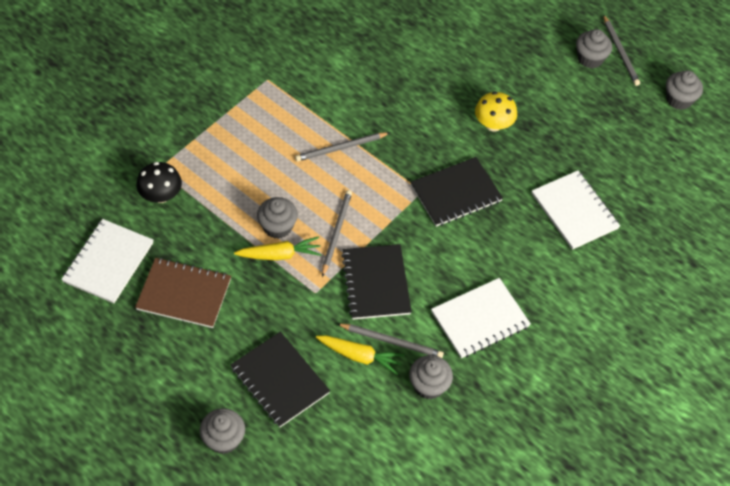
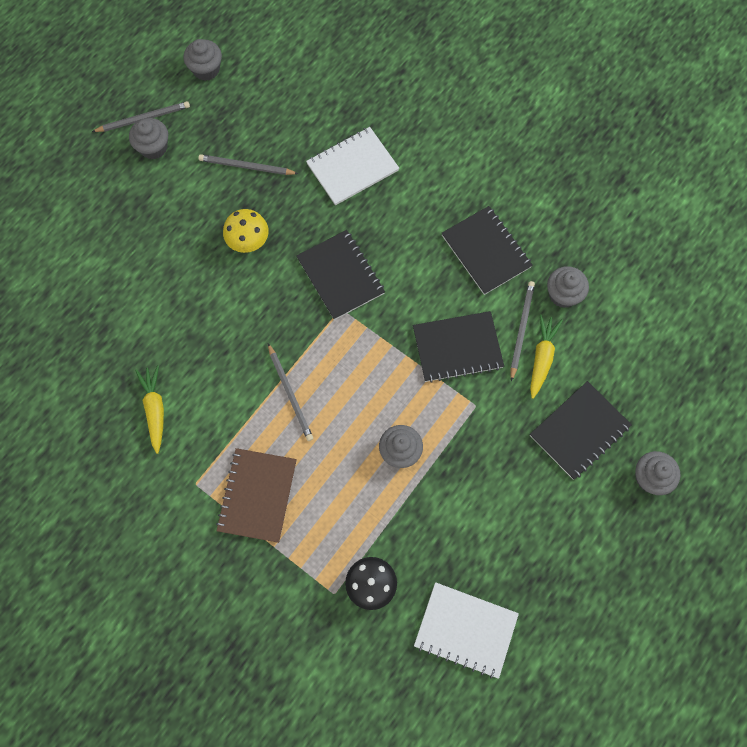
camera: 90 degrees left, 15 degrees up
(184, 294) = (495, 539): brown notebook -> brown notebook (257, 495)
(279, 255) = (435, 445): yellow carrot -> yellow carrot (155, 409)
(336, 232) = (401, 390): grey pencil -> grey pencil (246, 166)
(480, 319) = (486, 251): white notebook -> black notebook

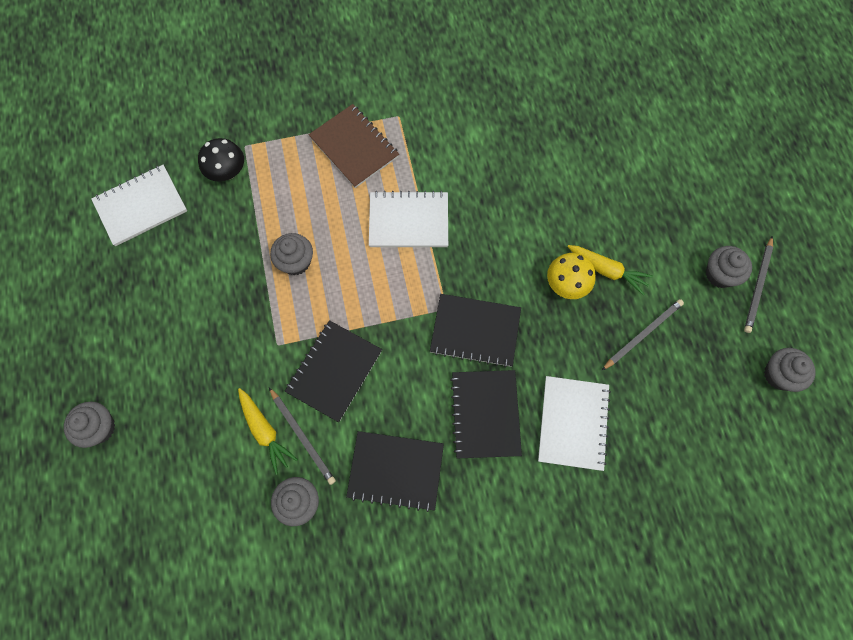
camera: 130 degrees right, 0 degrees up
(155, 409) = (476, 127): yellow carrot -> yellow carrot (607, 270)
(290, 394) = (408, 221): grey pencil -> white notebook
(579, 431) = (183, 406): black notebook -> black notebook (485, 414)

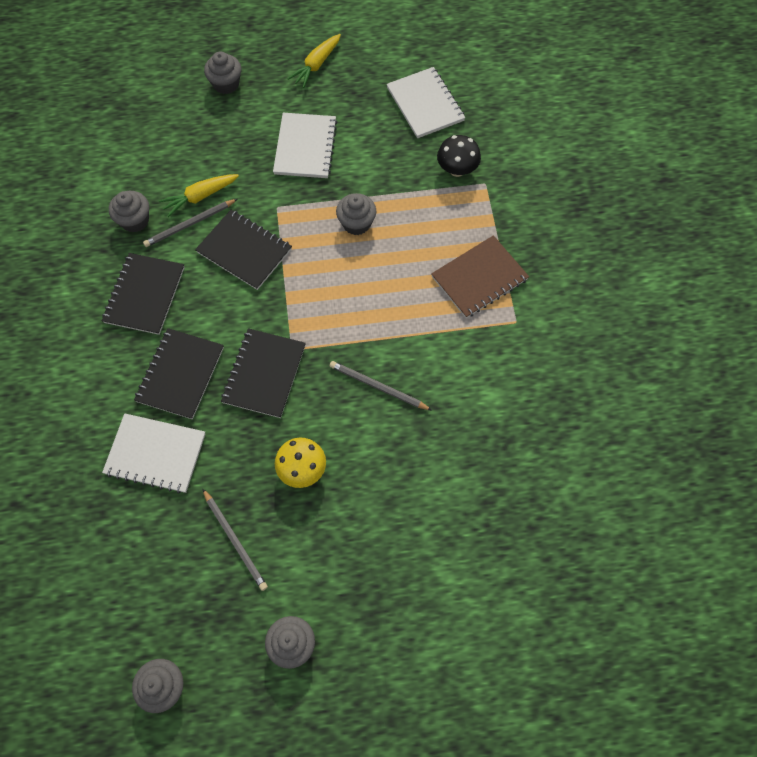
camera: 95 degrees right, 5 degrees down
(408, 221) = (390, 323): white notebook -> white notebook (305, 147)
(485, 414) = (180, 374): black notebook -> black notebook turned 75 degrees counterclockwise
(607, 270) = (312, 514): yellow carrot -> yellow carrot (316, 65)
(757, 286) = (272, 687): grey pencil -> grey pencil (378, 386)

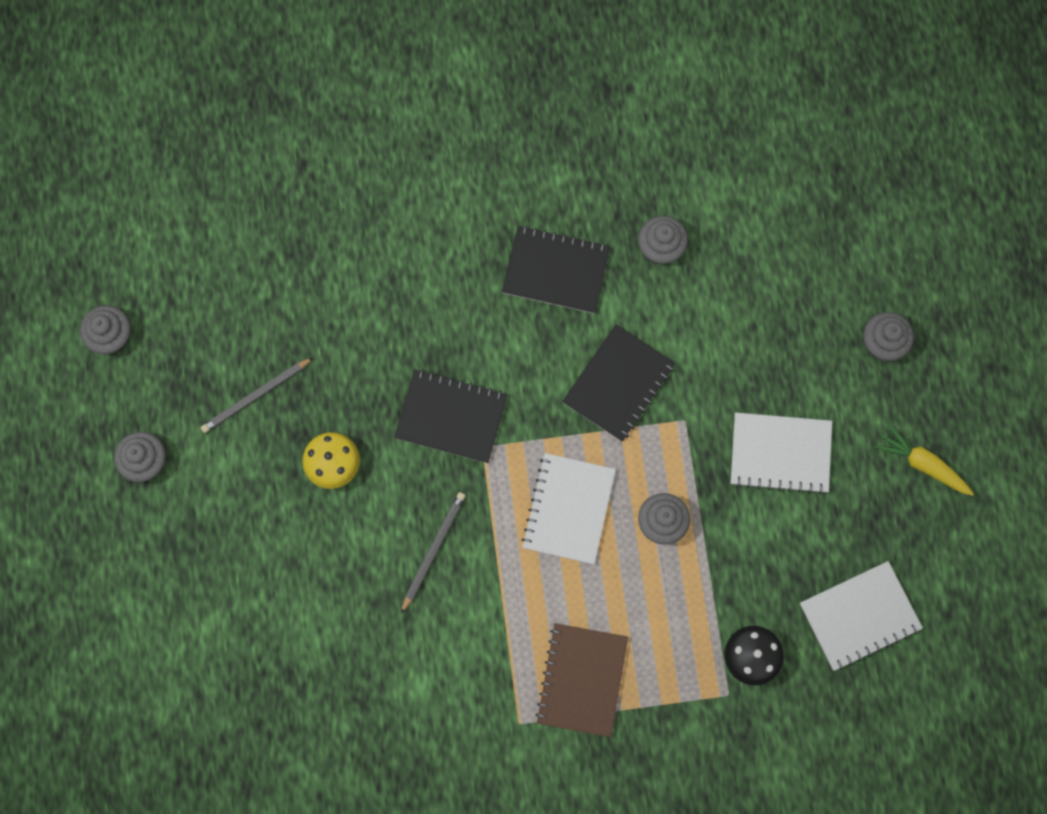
camera: 90 degrees right, 10 degrees up
(155, 454) = (355, 303): white notebook -> white notebook (568, 509)
(180, 374) = (451, 321): black notebook -> none
(189, 224) = (656, 314): grey pencil -> none
(200, 197) = (698, 324): yellow carrot -> none
(479, 278) = (582, 680): brown notebook -> brown notebook turned 45 degrees clockwise

